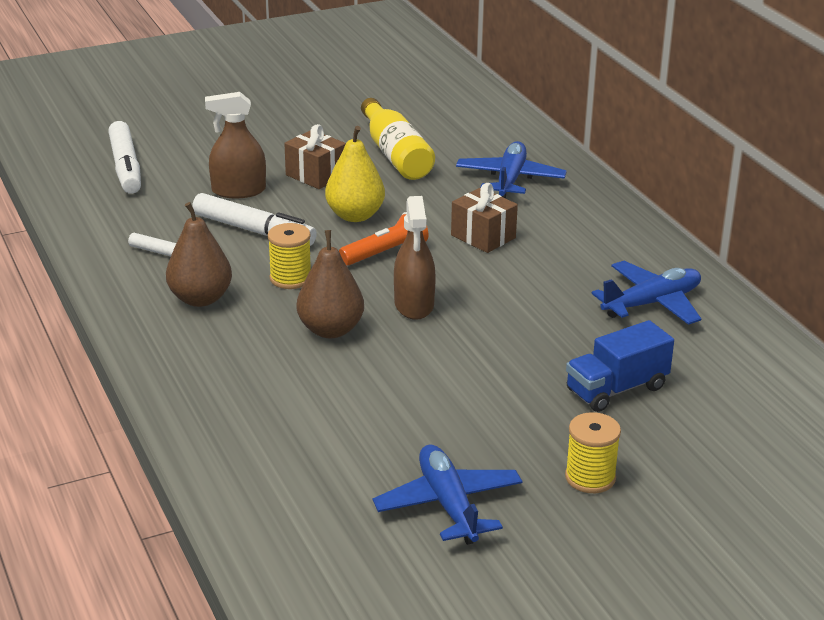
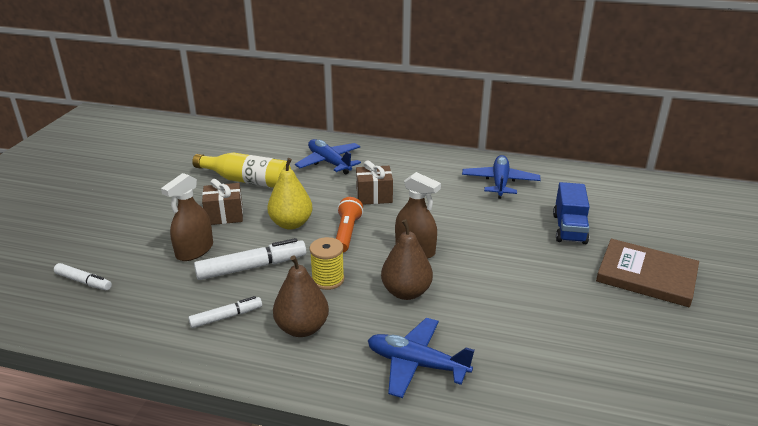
camera: 50 degrees left, 0 degrees up
(126, 167) = (84, 281): white marker -> white marker, size x0.60
(448, 505) = (638, 337): blue plane -> blue plane (417, 364)
(590, 478) = (646, 275): yellow spool -> brown book

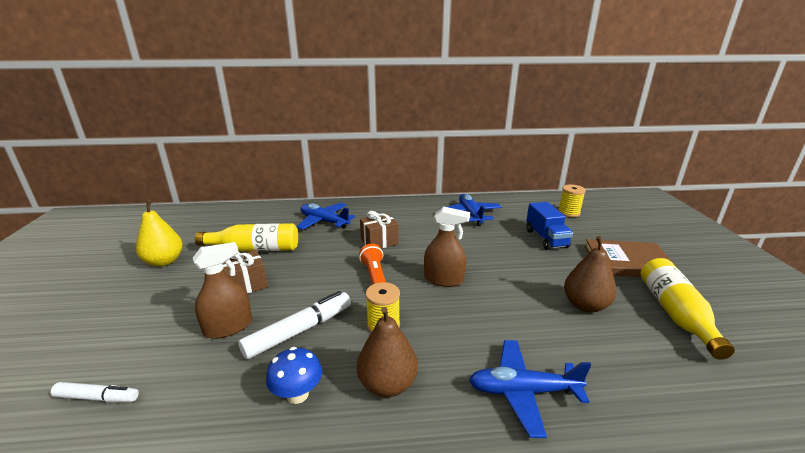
camera: 20 degrees left, 5 degrees down
(194, 250) = (228, 327): brown spray bottle -> brown spray bottle turned 135 degrees counterclockwise
(226, 317) = (297, 394): white marker -> blue mushroom
(291, 224) = (318, 279): yellow pear -> yellow pear (164, 261)
(406, 292) = (462, 319): brown pear -> brown pear (585, 305)
(629, 202) = (569, 212): none -> yellow spool
(645, 340) = (675, 313): none -> yellow bottle

